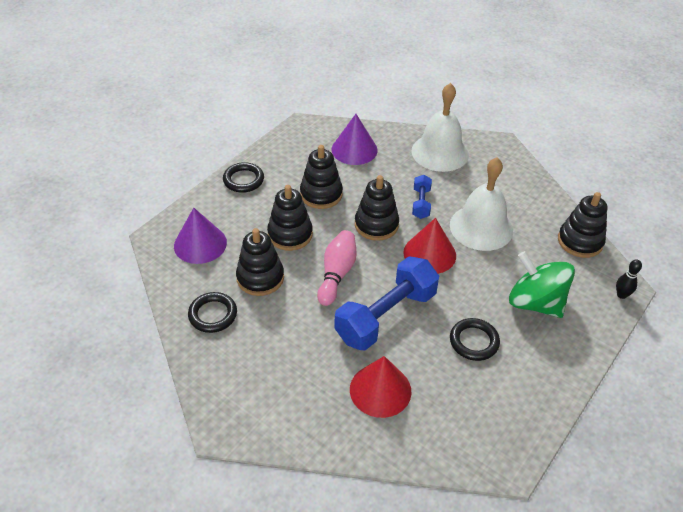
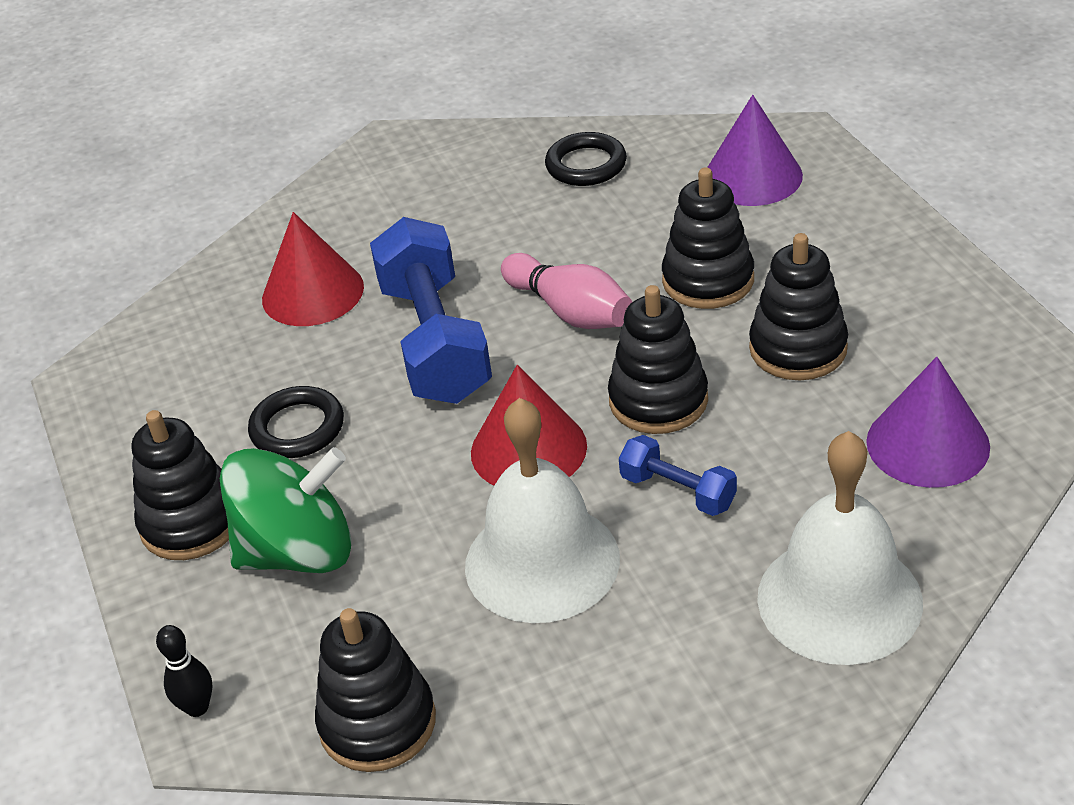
camera: 125 degrees right, 5 degrees down
(243, 180) = (903, 255): black ring -> none
(260, 278) = (626, 224): black stacking toy -> black stacking toy (191, 522)

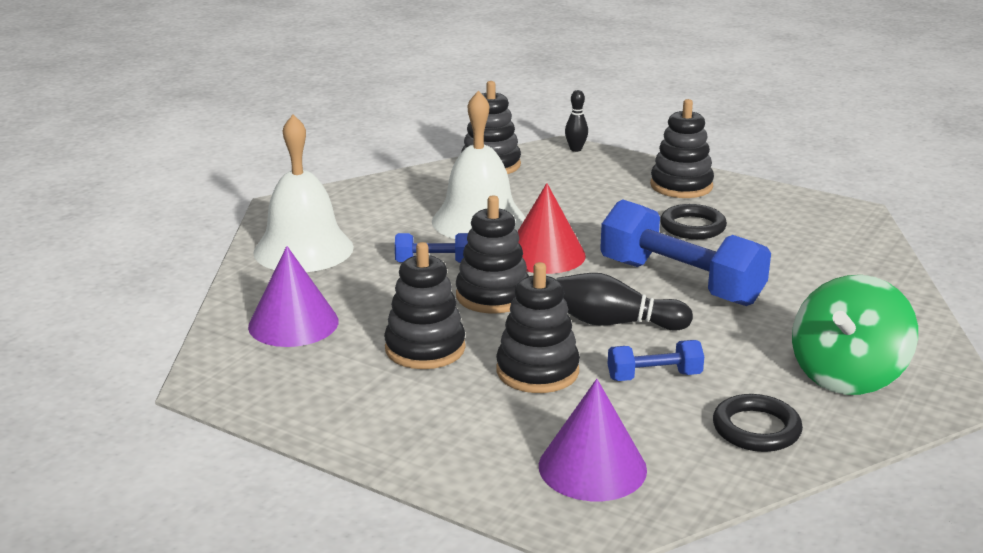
camera: 140 degrees right, 15 degrees down
(298, 552) = (609, 192): green spinning top -> green spinning top (847, 375)
(312, 292) = (807, 282): red cone -> none
(570, 311) = (614, 323): pink bowling pin -> black bowling pin
(607, 238) = (654, 376): none -> blue dumbbell

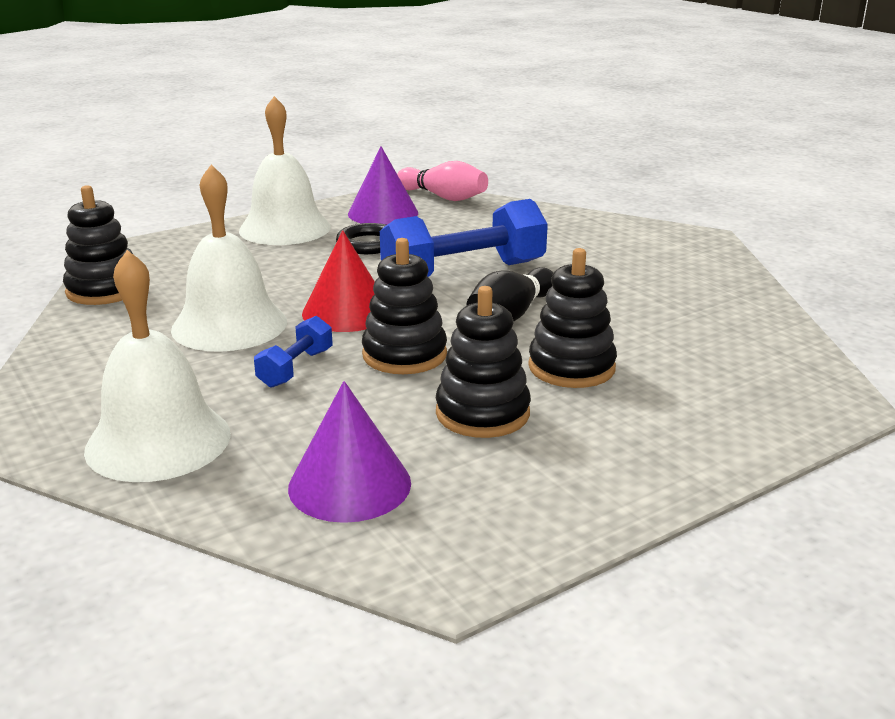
camera: 65 degrees left, 0 degrees up
(575, 149) = (137, 246): black bowling pin -> none
(592, 467) = (749, 381): purple cone -> purple cone (383, 213)
(654, 376) = (616, 322): blue dumbbell -> none
(681, 186) = (285, 228): black stacking toy -> white bell
(756, 429) = (718, 307): black ring -> none
(847, 375) = (659, 259): green spinning top -> none
(860, 229) = (443, 197): none -> pink bowling pin

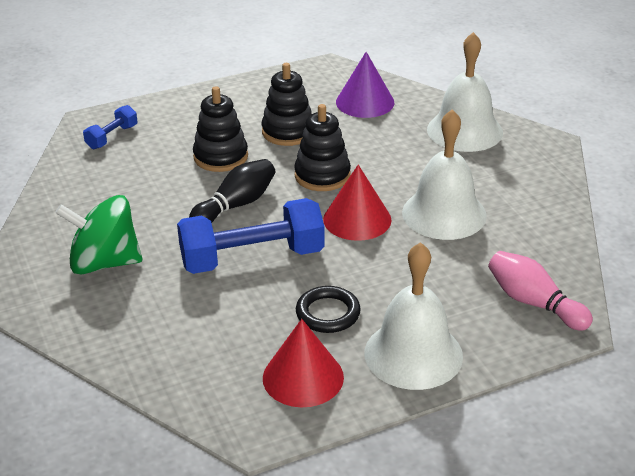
camera: 170 degrees left, 10 degrees up
(104, 290) = (558, 264): black stacking toy -> none
(295, 368) = (393, 171): blue dumbbell -> blue dumbbell (112, 137)
(383, 213) = (303, 377): purple cone -> red cone
(443, 197) = (221, 411): pink bowling pin -> pink bowling pin (534, 303)
(624, 260) = (104, 263): none -> green spinning top

